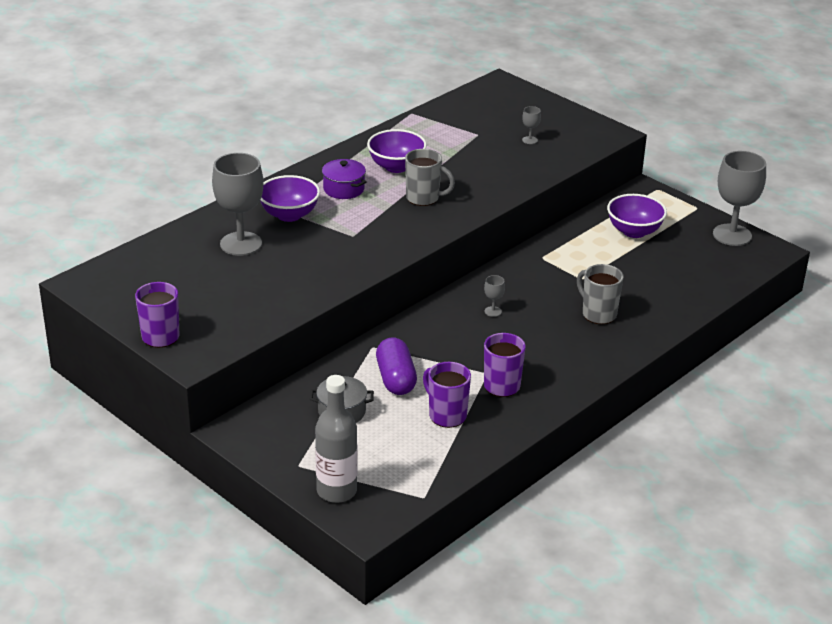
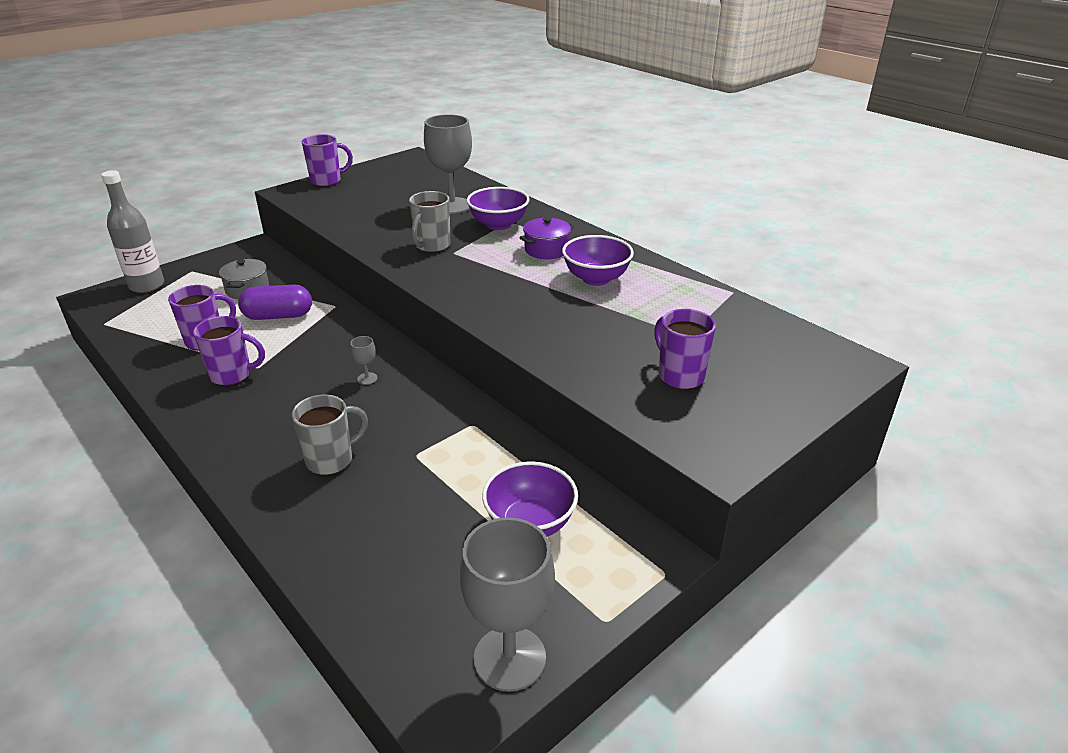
camera: 95 degrees right, 0 degrees up
(424, 198) = (523, 292): grey mug -> grey mug (432, 246)
(529, 140) = (679, 376): grey goblet -> purple mug

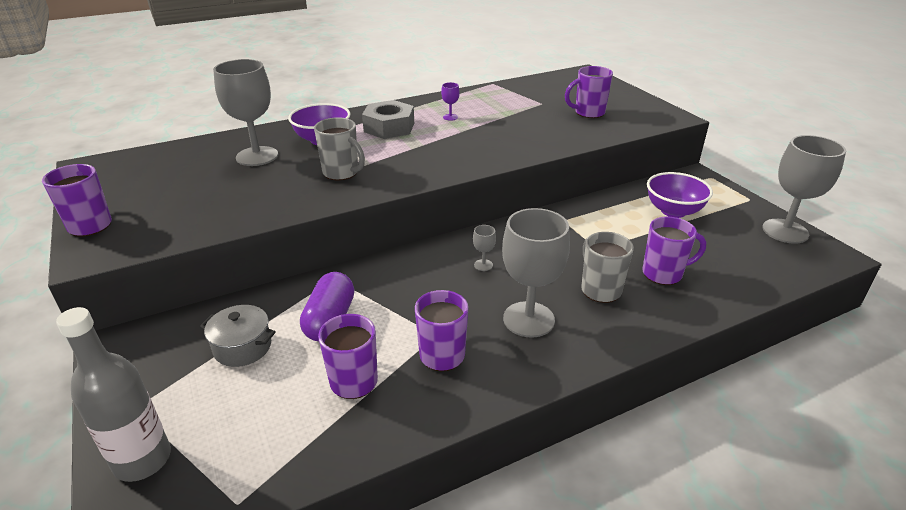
camera: 75 degrees left, 0 degrees up
(279, 416) = (528, 319): none -> grey goblet
(368, 511) = (663, 274): none -> purple mug
(546, 250) = (389, 127): purple pot -> grey nut
(596, 278) = (450, 117): purple bowl -> purple goblet

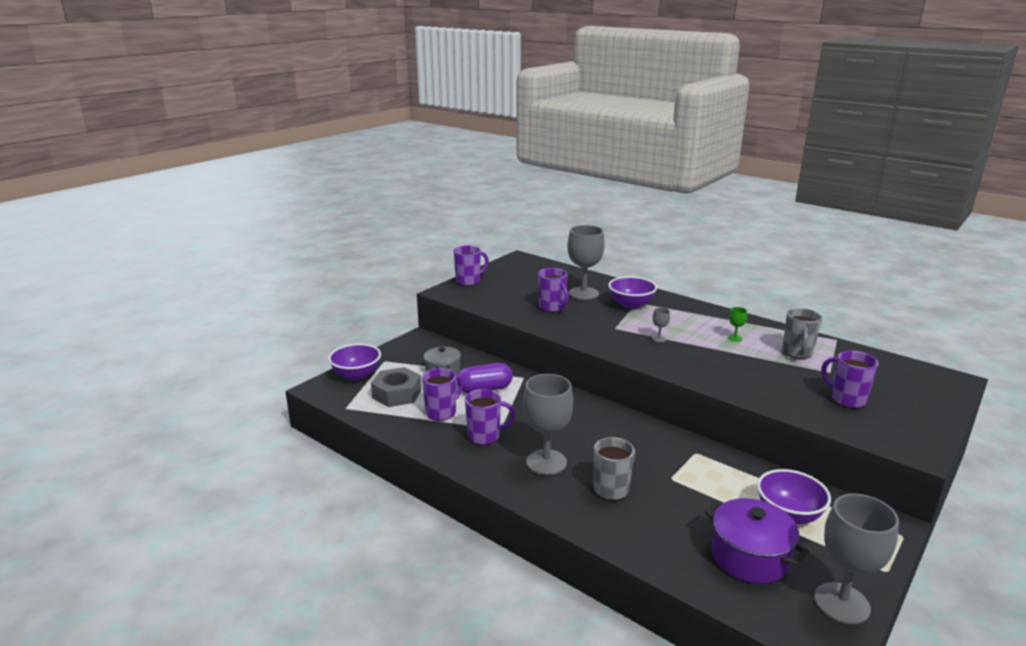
camera: 65 degrees right, 10 degrees down
(142, 460) = (356, 375): grey bottle -> purple bowl
(341, 173) = (595, 324): grey mug -> grey mug (797, 353)
(389, 127) = (682, 320): grey nut -> grey nut (397, 394)
(450, 117) = (735, 338): purple goblet -> green goblet
(483, 265) = (592, 428): grey goblet -> grey goblet (659, 339)
(663, 274) = (668, 521): purple mug -> purple mug (552, 307)
(724, 250) = (749, 557): none -> purple pot

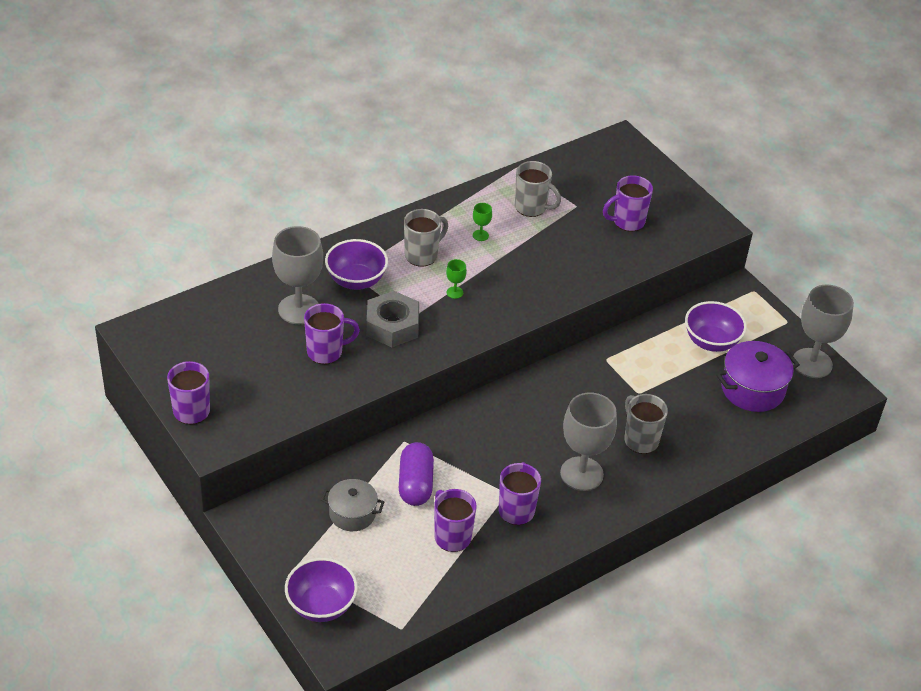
camera: 75 degrees left, 20 degrees up
(397, 394) = (389, 571): grey nut -> grey nut (392, 326)
(659, 339) = (454, 292): grey goblet -> green goblet
(684, 321) = (422, 255): none -> grey mug

